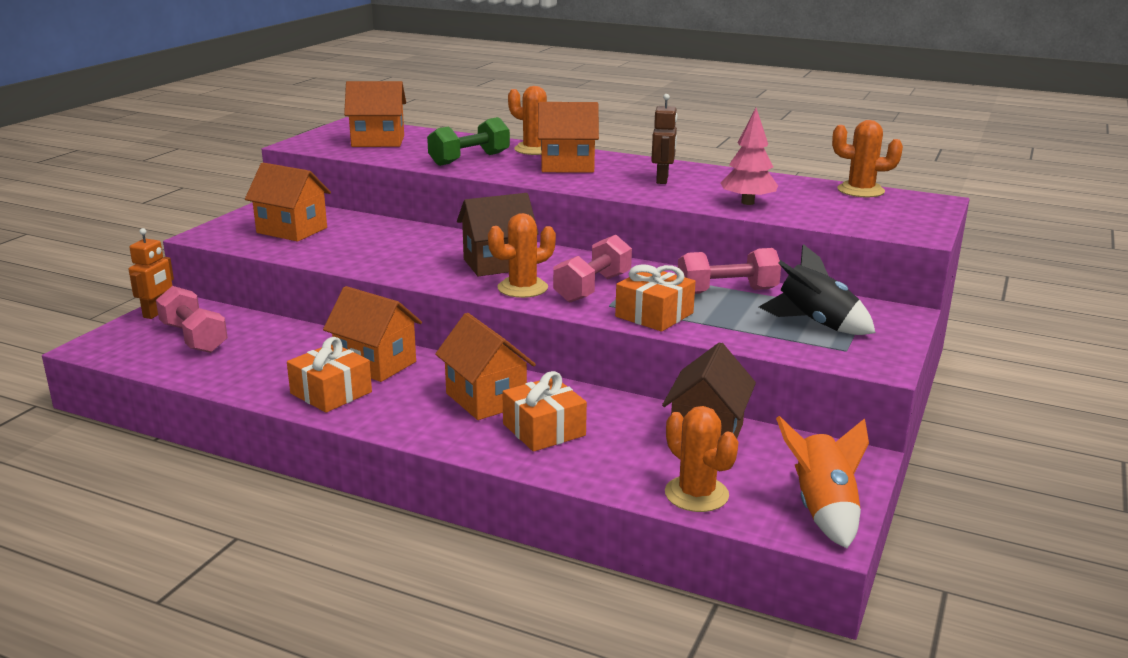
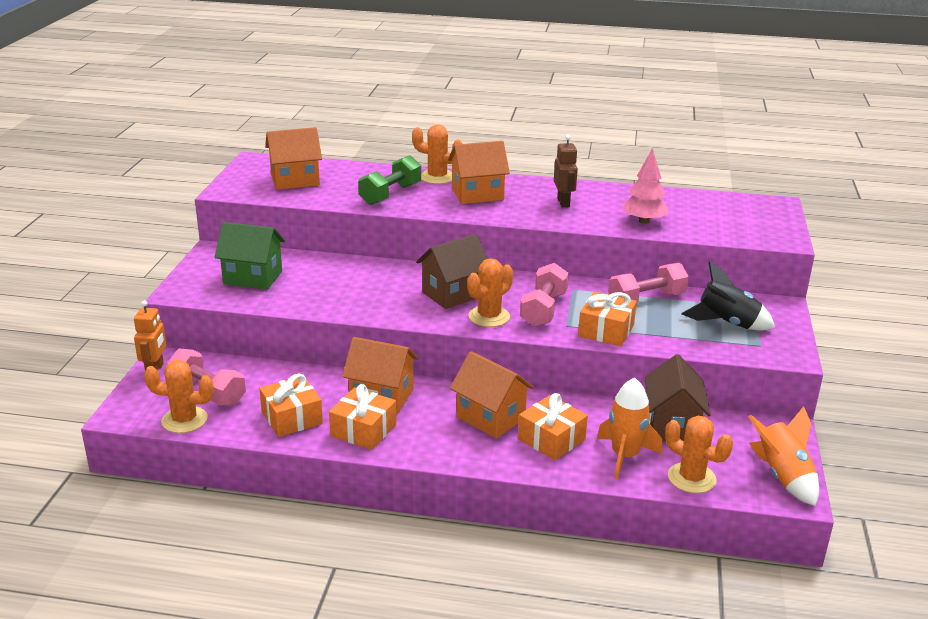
camera: 15 degrees left, 5 degrees up
(262, 371) = (292, 418): none -> orange gift
(292, 230) = (253, 278): orange house -> green house
(625, 459) = (625, 456): none -> orange rocket
(860, 190) = (719, 198): orange cactus -> orange cactus (184, 420)

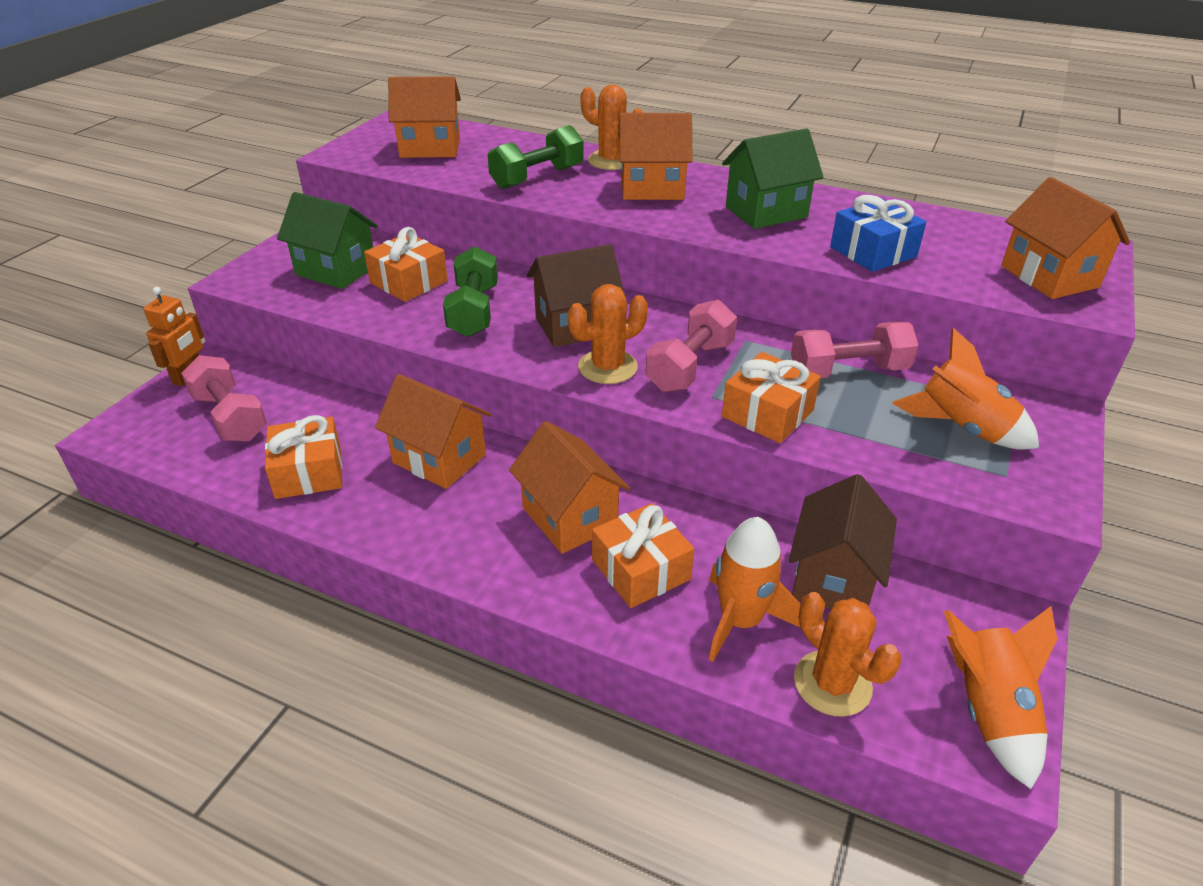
camera: 15 degrees right, 10 degrees up
(184, 420) = (178, 453): orange cactus -> none
(363, 430) = (388, 508): orange gift -> orange gift (408, 282)
(375, 293) = (473, 311): none -> green dumbbell
(563, 202) = (766, 212): brown robot -> green house
(644, 221) = (873, 252): pink tree -> blue gift
(727, 323) = (962, 428): black rocket -> orange rocket
(756, 225) = (1049, 277): none -> orange house

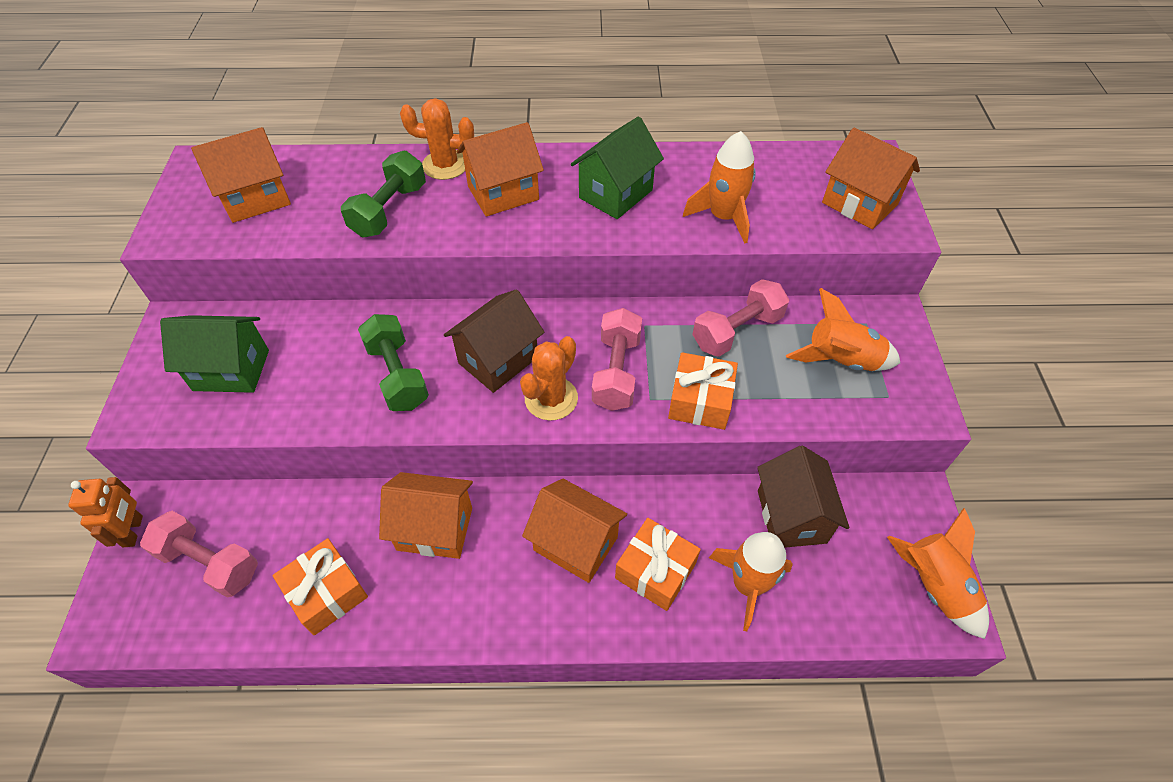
camera: 25 degrees left, 15 degrees up
(408, 282) = (314, 360): orange gift -> none
(832, 683) = (832, 611): orange cactus -> none
(873, 252) = (723, 217): blue gift -> orange rocket

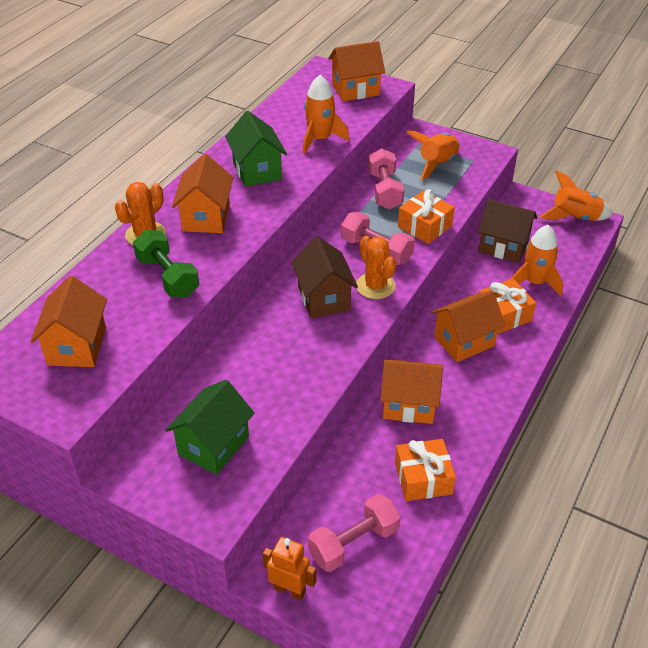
camera: 60 degrees left, 10 degrees down
(397, 375) = (296, 352): green dumbbell -> none
(435, 528) = (409, 405): orange house -> orange house turned 60 degrees clockwise

